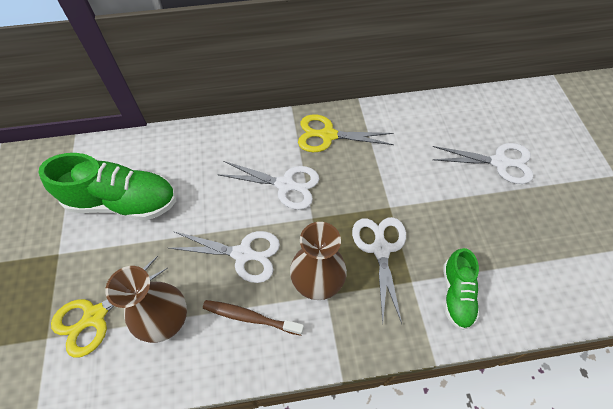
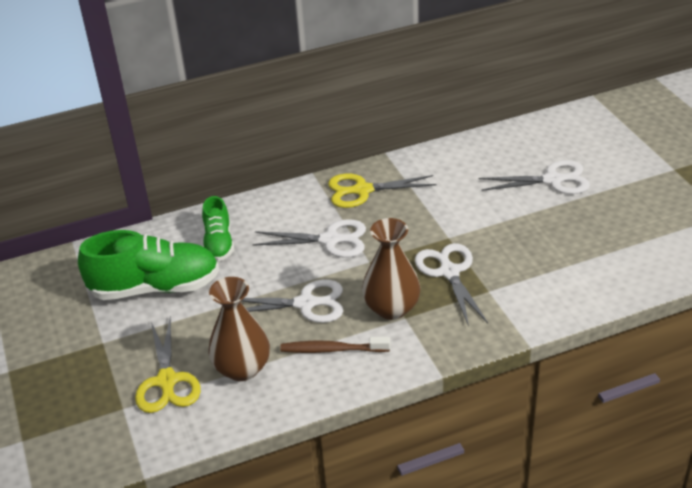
camera: 10 degrees left, 20 degrees down
(94, 316) = (167, 381): yellow scissors -> yellow scissors turned 45 degrees counterclockwise
(456, 294) = (536, 291): green shoe -> green shoe (219, 243)

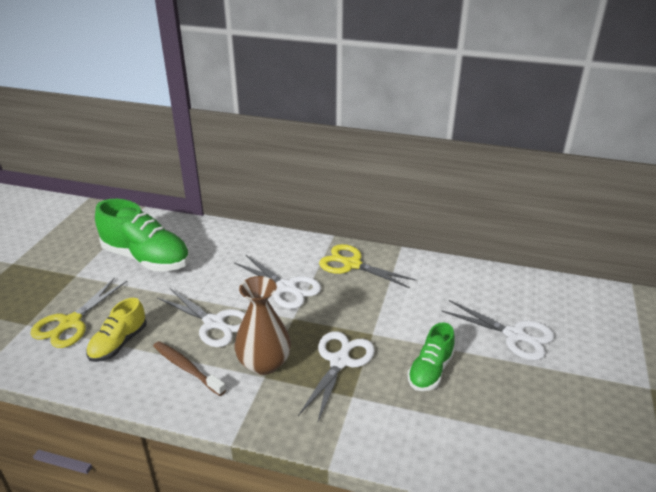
camera: 35 degrees right, 5 degrees down
(219, 243) = (217, 251): green shoe -> green shoe (430, 371)
(242, 368) = (119, 343): brown vase -> yellow shoe

